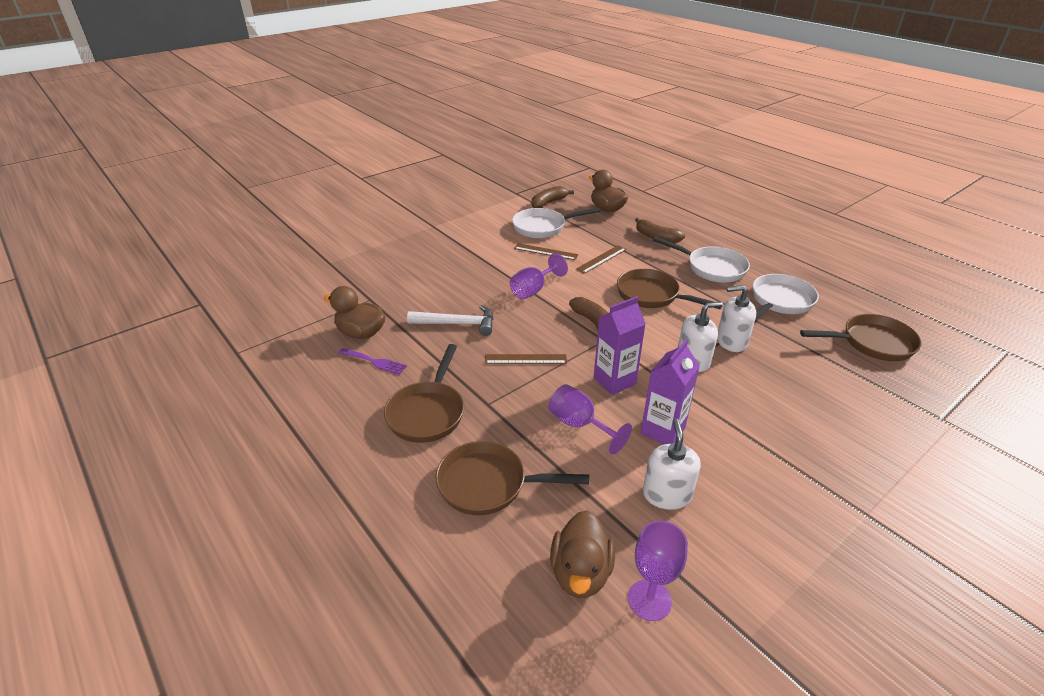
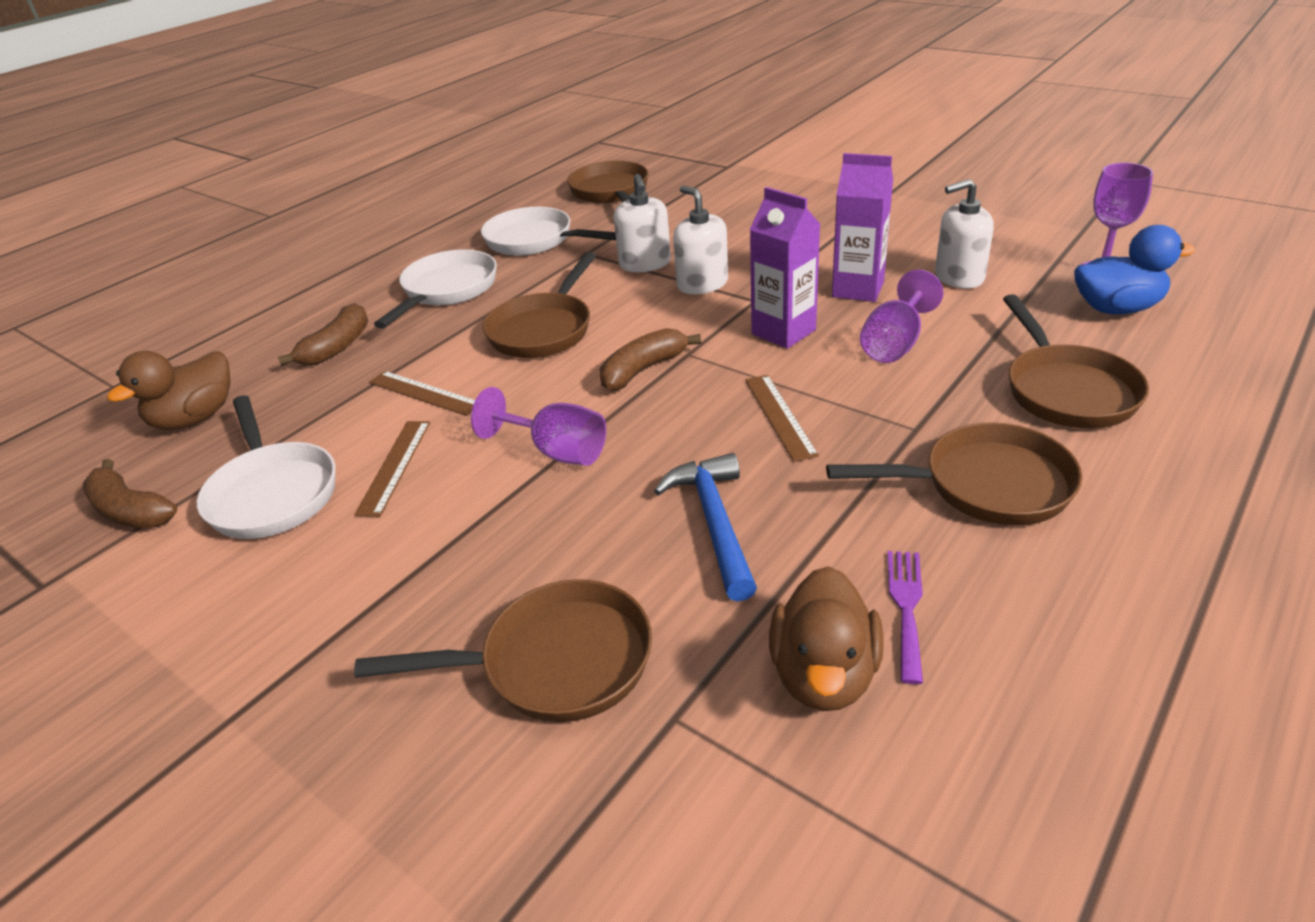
camera: 100 degrees left, 0 degrees up
(411, 279) = (555, 663): none -> brown pan
(457, 324) = (714, 523): white hammer -> blue hammer
(580, 572) = (1116, 308): brown duck -> blue duck

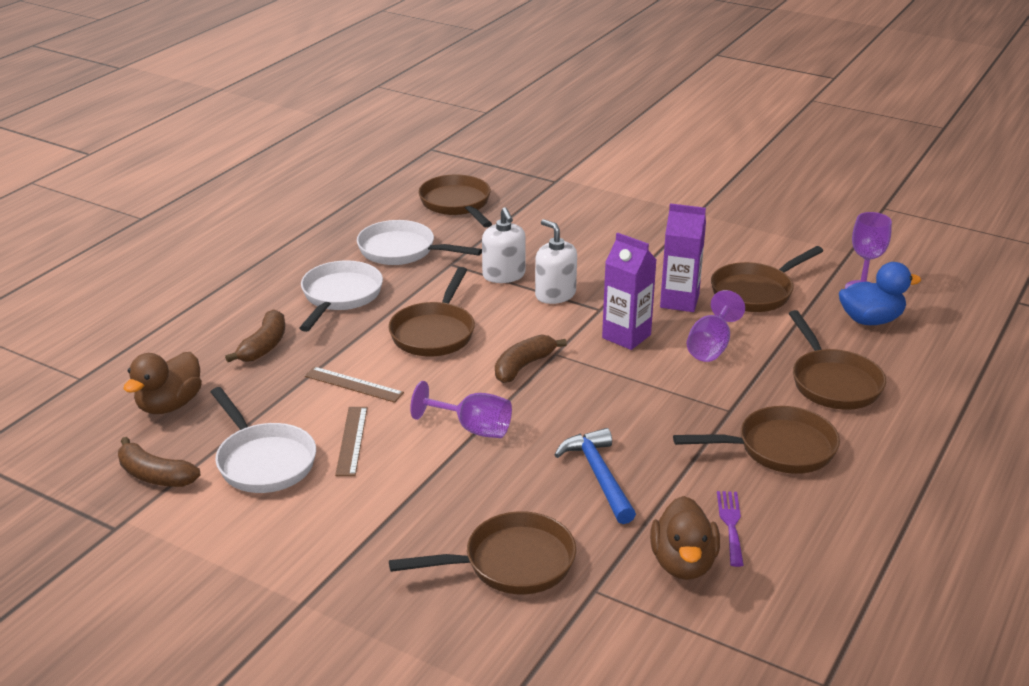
camera: 10 degrees left, 5 degrees down
(780, 416) = (633, 401): brown ruler -> none
(959, 277) = (756, 292): white soap dispenser -> brown pan

